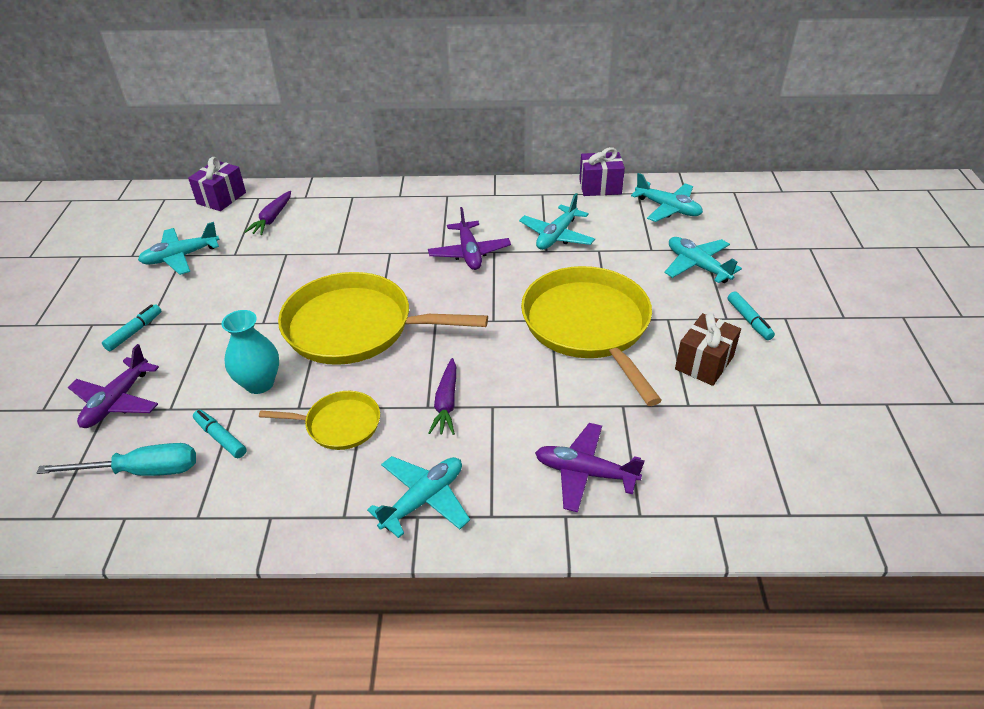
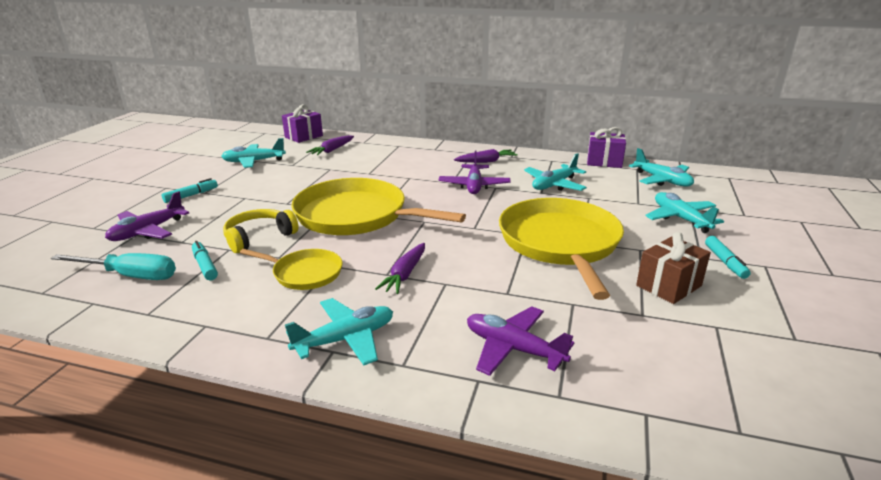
camera: 15 degrees right, 15 degrees down
(259, 383) = (259, 237): turquoise vase -> yellow headphones
(468, 208) = (486, 161): none -> purple carrot

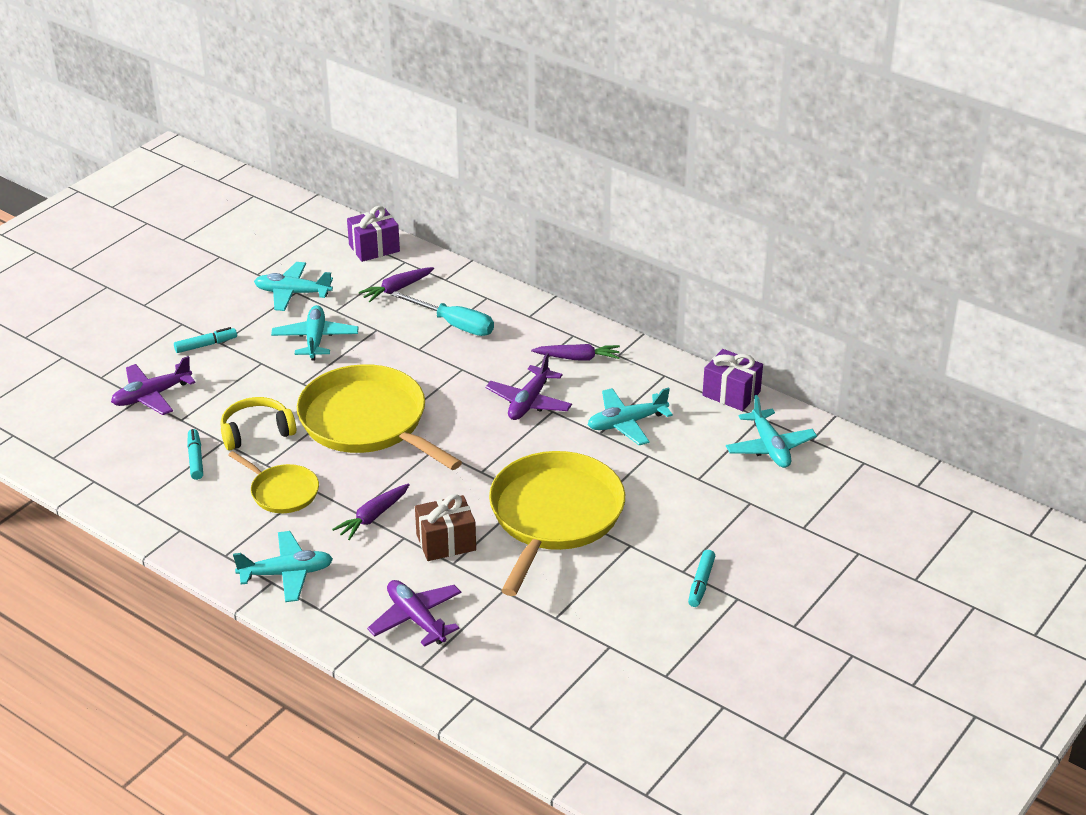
camera: 20 degrees right, 10 degrees up
(130, 276) = (128, 455): turquoise screwdriver -> turquoise screwdriver (454, 324)
(668, 286) = (612, 595): brown gift -> brown gift (446, 542)
(680, 218) = (721, 514): turquoise plane -> turquoise plane (315, 339)

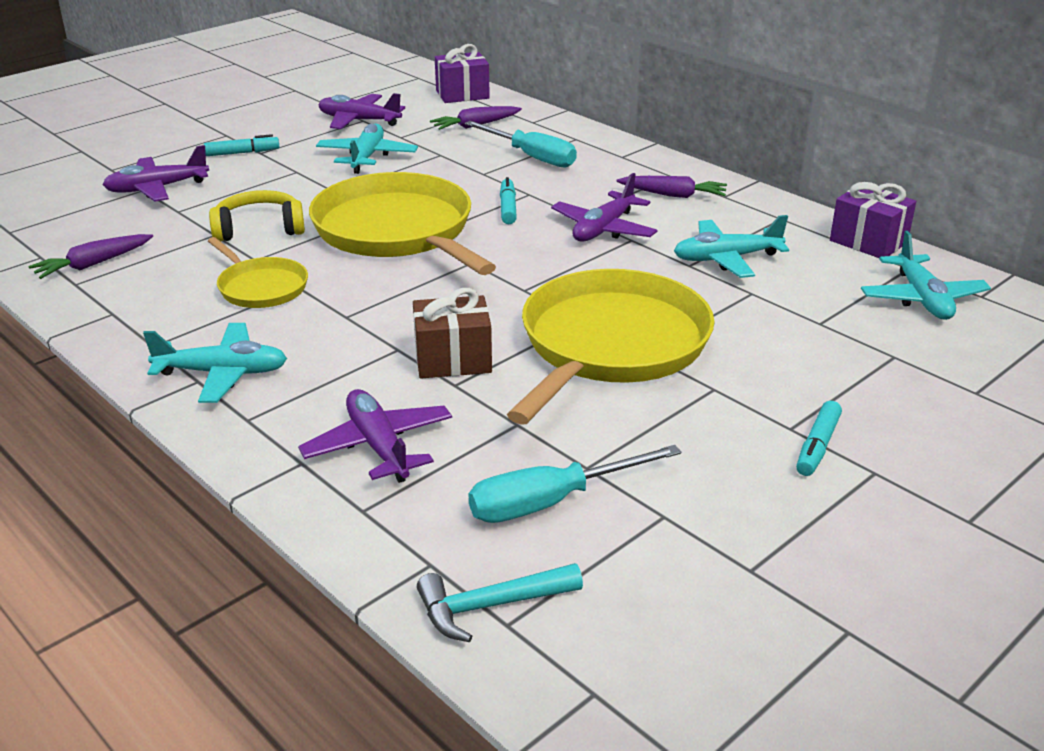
camera: 10 degrees right, 5 degrees down
(195, 459) = (173, 247): turquoise marker -> turquoise marker (508, 208)
(292, 293) = (359, 121): turquoise plane -> purple plane
(373, 517) = (365, 323): purple carrot -> purple carrot (93, 264)
(517, 719) = (490, 606): none -> turquoise hammer
(538, 645) = (551, 502): none -> turquoise screwdriver

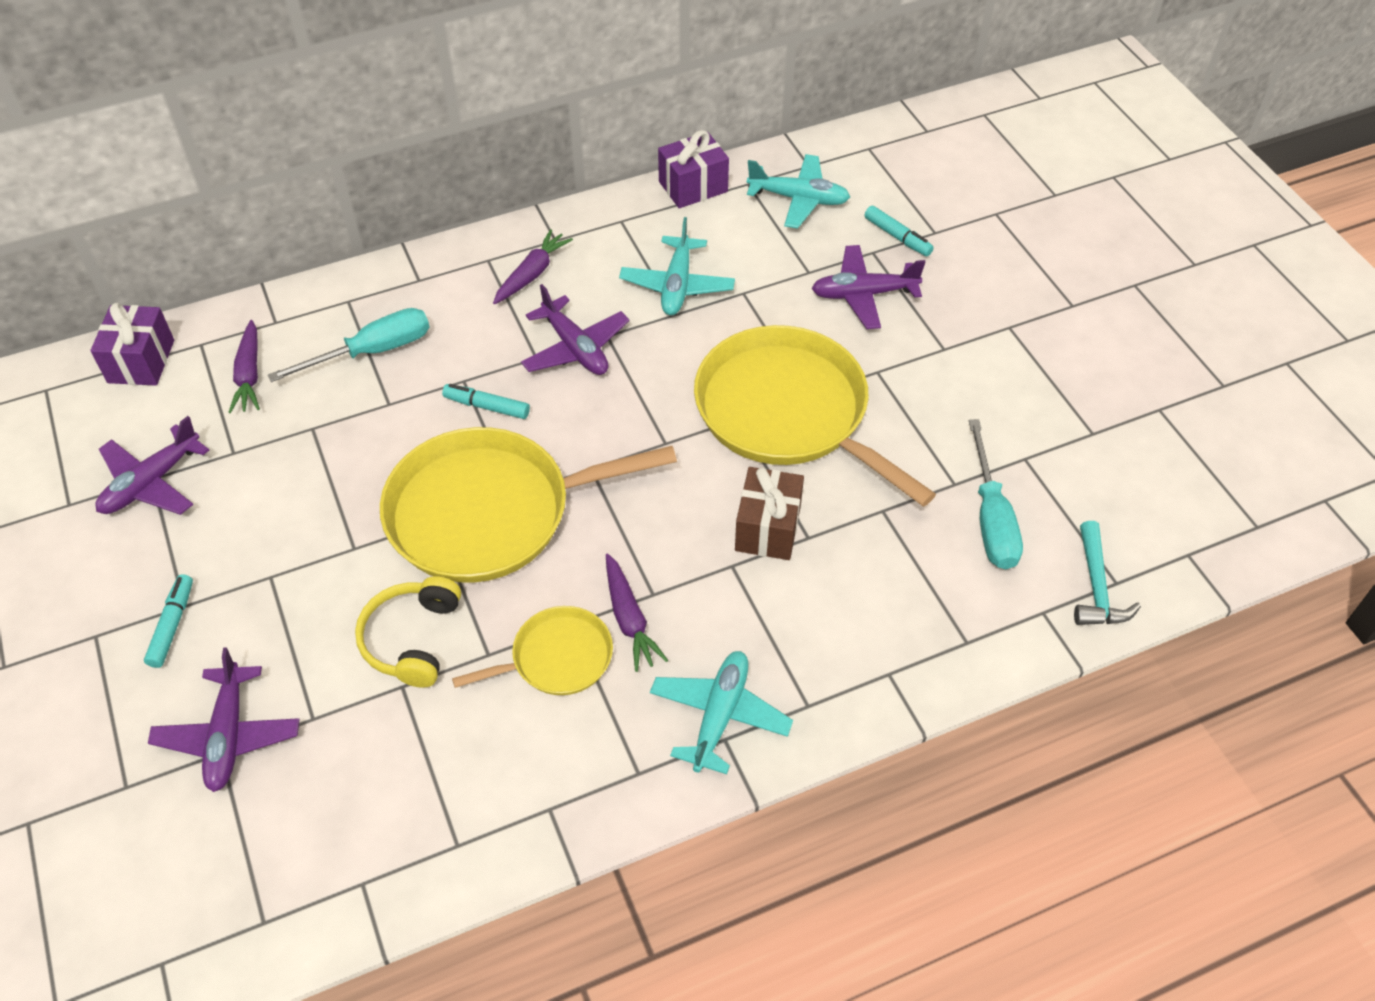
camera: 70 degrees left, 20 degrees up
(93, 264) = (415, 822): purple carrot -> purple carrot (629, 618)
(367, 157) = (274, 498): turquoise plane -> none
(378, 446) = (883, 613): purple plane -> purple plane (863, 294)
(817, 446) = (970, 343): turquoise marker -> turquoise marker (897, 237)

